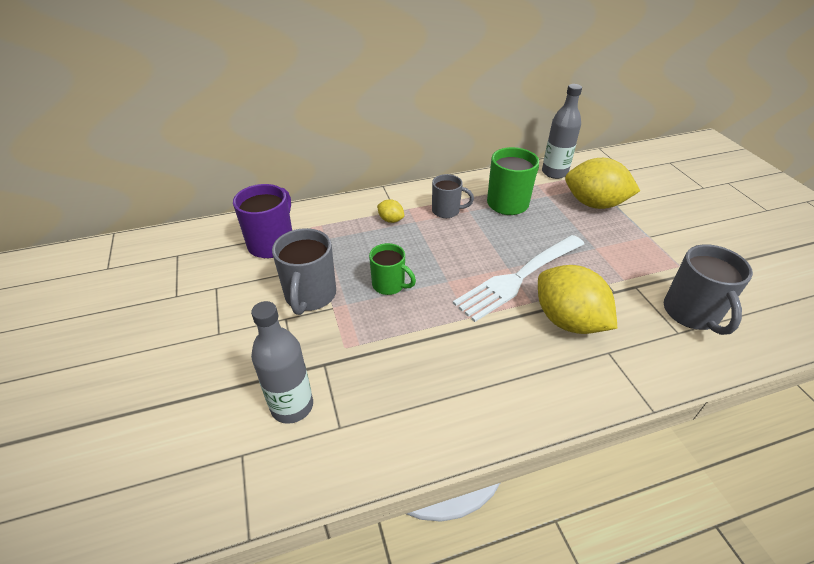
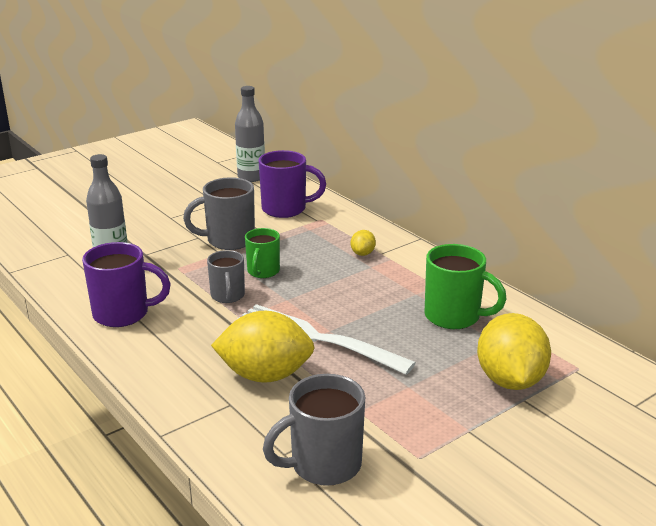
camera: 70 degrees right, 15 degrees down
(425, 411) = (123, 314): none -> purple mug
(447, 211) = (404, 281): grey mug -> grey mug (228, 296)
(554, 172) = (561, 342): grey bottle -> grey bottle (251, 177)
(568, 320) = (265, 375): yellow lemon -> yellow lemon turned 60 degrees clockwise

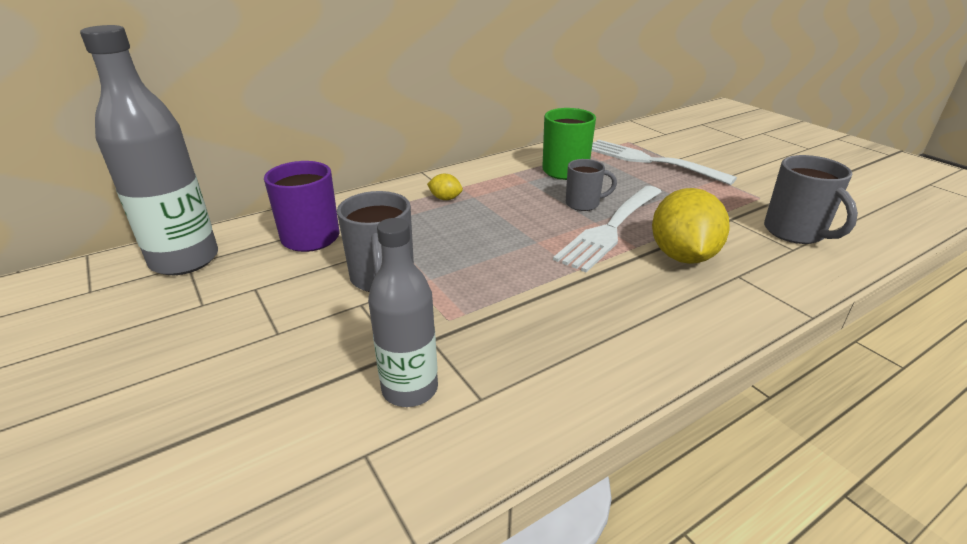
camera: 85 degrees left, 5 degrees up
(123, 314) = (576, 363): purple mug -> none
(228, 296) = (528, 278): grey mug -> grey mug (583, 204)
(251, 177) = (185, 260): grey bottle -> grey bottle, size x1.56
(263, 272) = (473, 254): green mug -> none
(510, 380) = (651, 161): yellow lemon -> white fork

